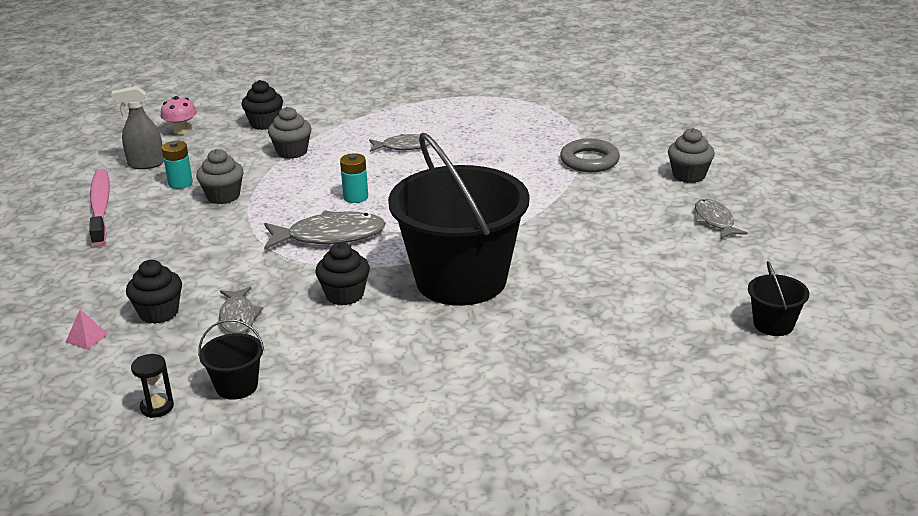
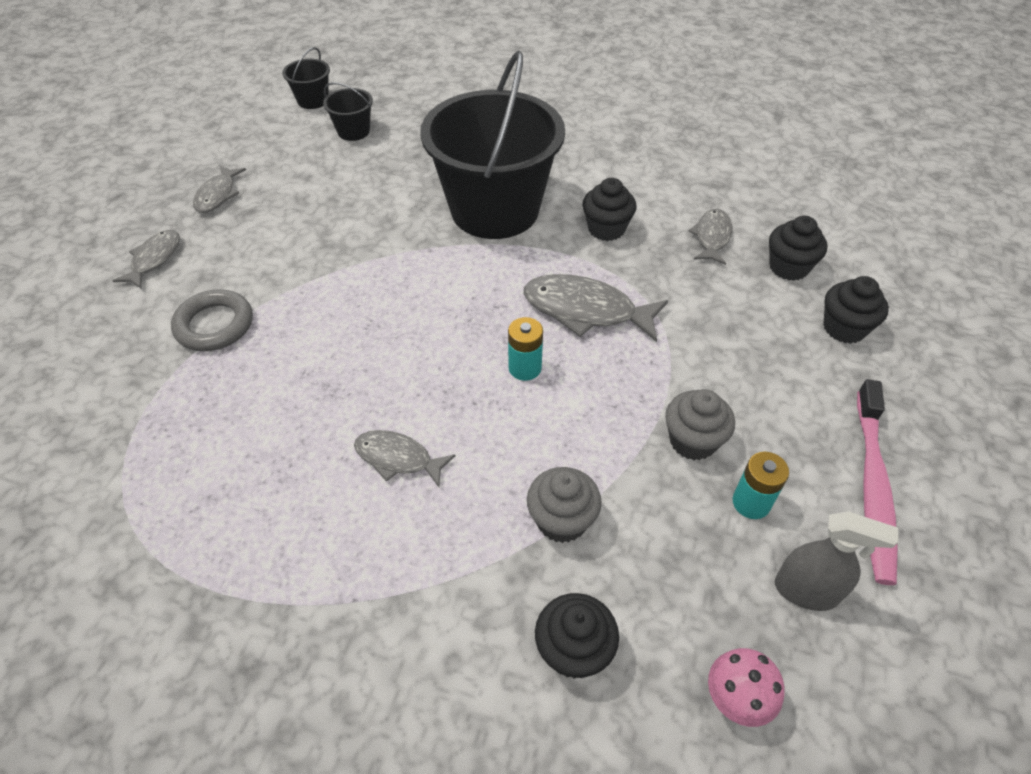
camera: 155 degrees left, 20 degrees up
(87, 338) = (859, 261): pink pyramid -> none
(109, 282) = (844, 328): none -> black cupcake
(157, 407) = (791, 176): black hourglass -> none
(236, 386) = (726, 174): black bucket -> black bucket (353, 131)
(689, 175) = (154, 259): grey cupcake -> grey fish

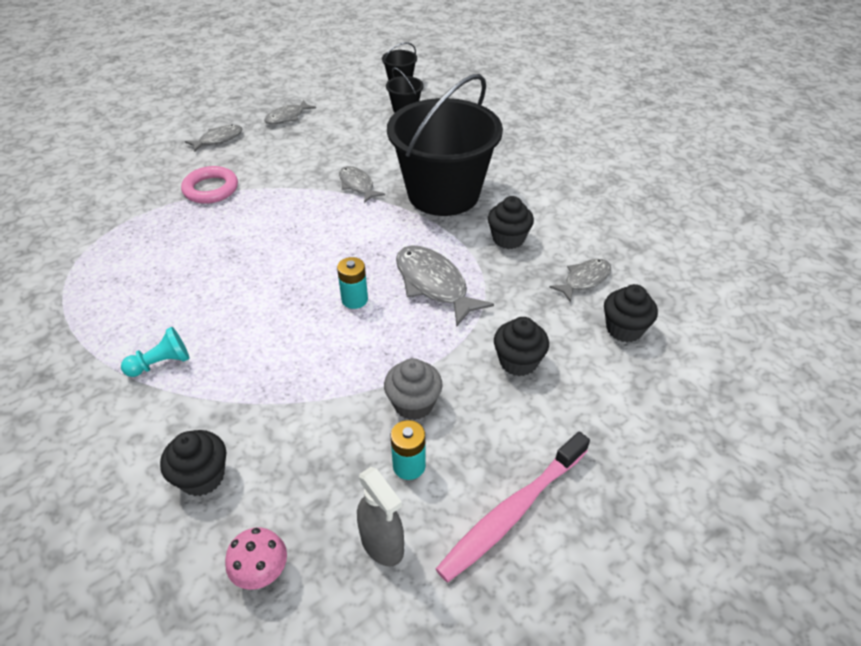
camera: 35 degrees right, 5 degrees down
(214, 325) = (211, 189): grey ring -> pink ring
(387, 561) = (161, 363): none -> turquoise pawn
(398, 458) = (226, 311): grey fish -> grey fish (357, 185)
(562, 520) = (277, 401): grey cupcake -> none
(844, 328) = (621, 394): black cupcake -> black cupcake (518, 362)

